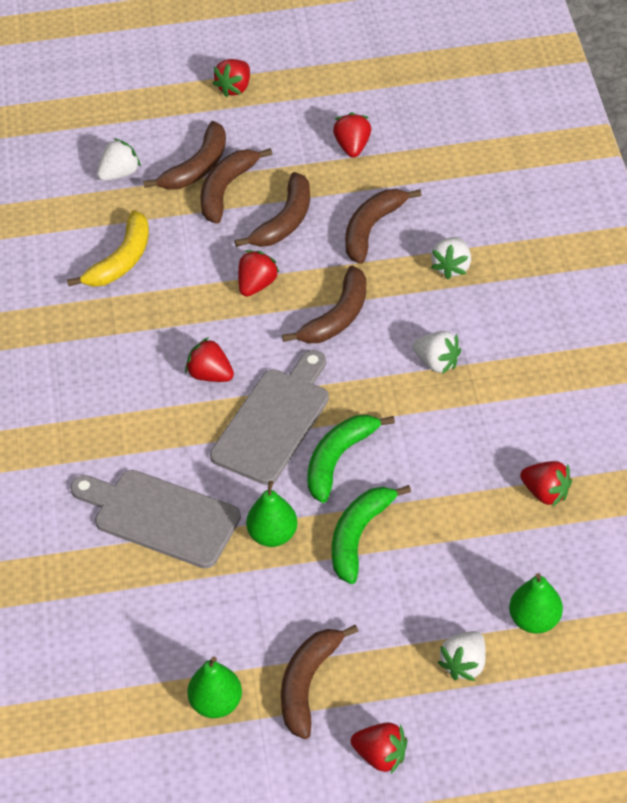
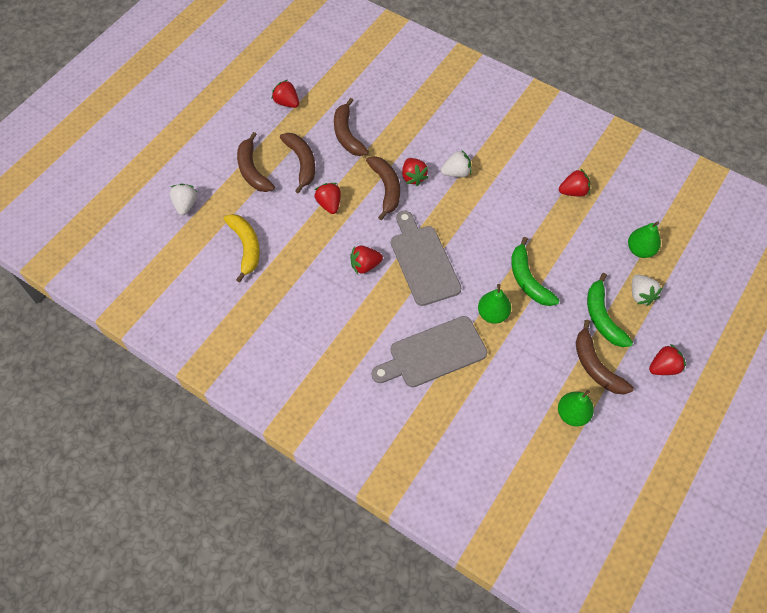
camera: 50 degrees left, 10 degrees up
(197, 167) = (223, 170): brown banana -> none
(234, 88) = (189, 117): red strawberry -> red strawberry (413, 177)
(338, 459) = (474, 253): green banana -> green banana (602, 317)
(451, 267) = (405, 124): white strawberry -> none

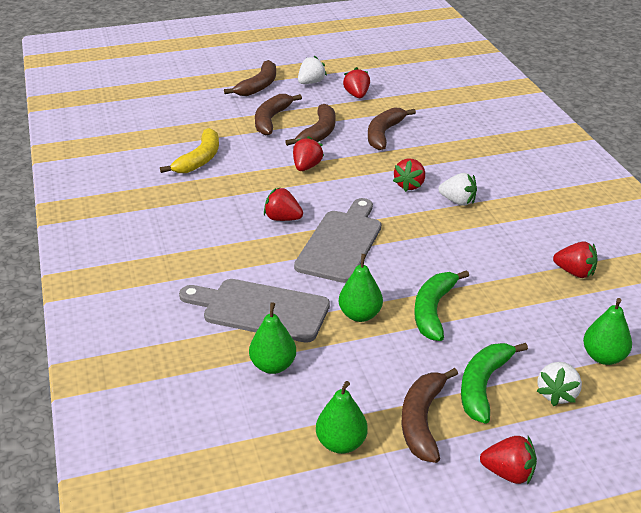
camera: 40 degrees right, 25 degrees down
(185, 205) = (190, 115): white strawberry -> white strawberry (311, 82)
(386, 188) = (373, 181): brown banana -> brown banana (259, 86)
(485, 390) = (273, 366): none -> green pear

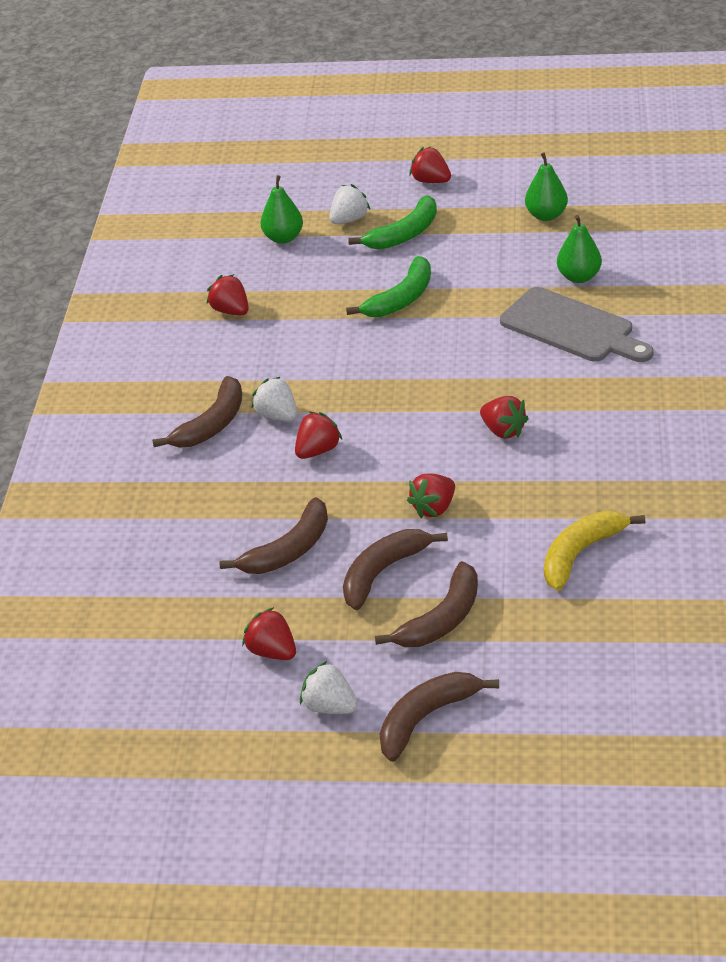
camera: 155 degrees left, 5 degrees up
(311, 82) = (329, 706): white strawberry -> white strawberry turned 60 degrees clockwise
(341, 243) = (450, 386): grey cutting board -> none
(357, 95) = (272, 651): red strawberry -> red strawberry turned 120 degrees clockwise
(360, 315) = (475, 306): green pear -> none
(422, 421) = (472, 219): brown banana -> brown banana (212, 424)

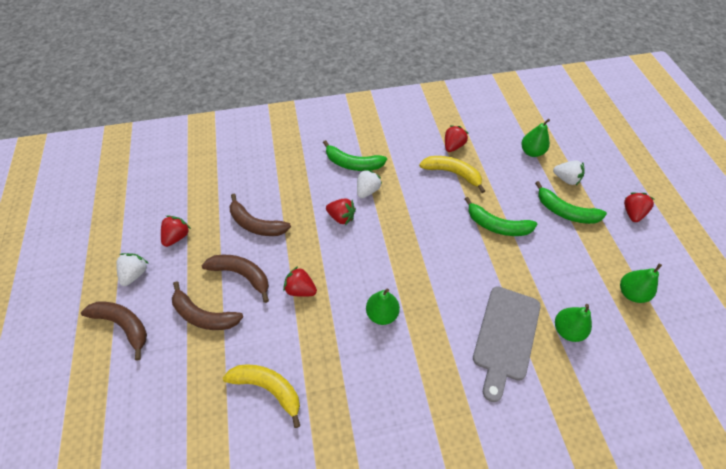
camera: 70 degrees right, 15 degrees up
(212, 424) = (353, 163): brown banana -> green banana
(286, 322) = (452, 173): none -> yellow banana
(503, 431) = (382, 314): red strawberry -> green pear

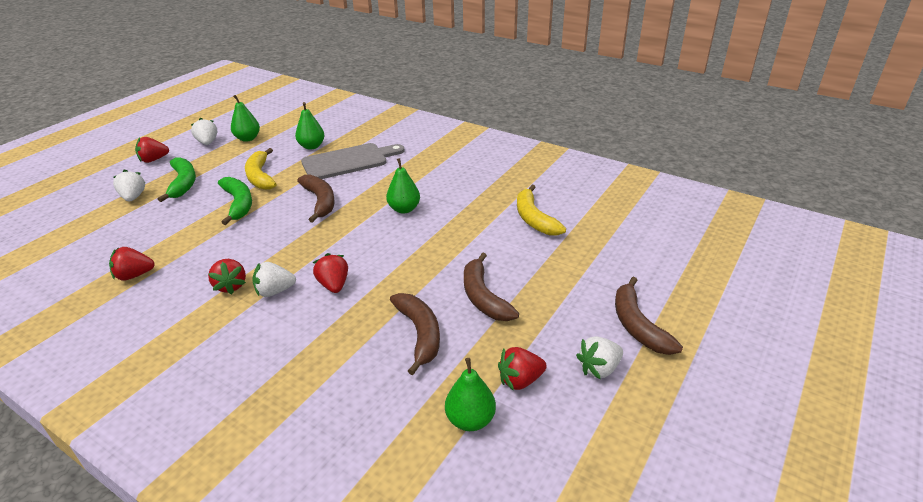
camera: 135 degrees left, 20 degrees down
(204, 315) = (548, 287): brown banana -> brown banana (320, 201)
(300, 289) = (444, 256): red strawberry -> red strawberry (231, 286)
(353, 163) = (240, 327): green banana -> none
(452, 173) = (187, 255): yellow banana -> yellow banana (260, 176)
(531, 152) = (102, 227): green pear -> green pear (470, 420)
(645, 261) = (207, 142): none -> white strawberry

